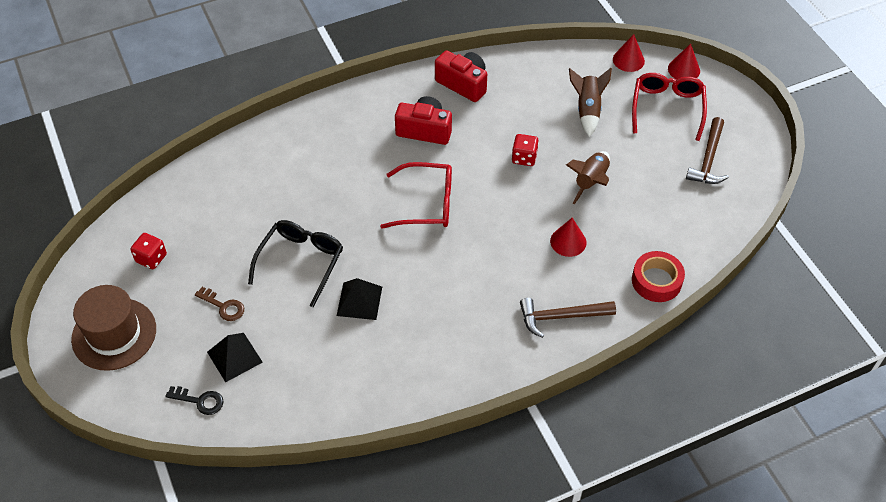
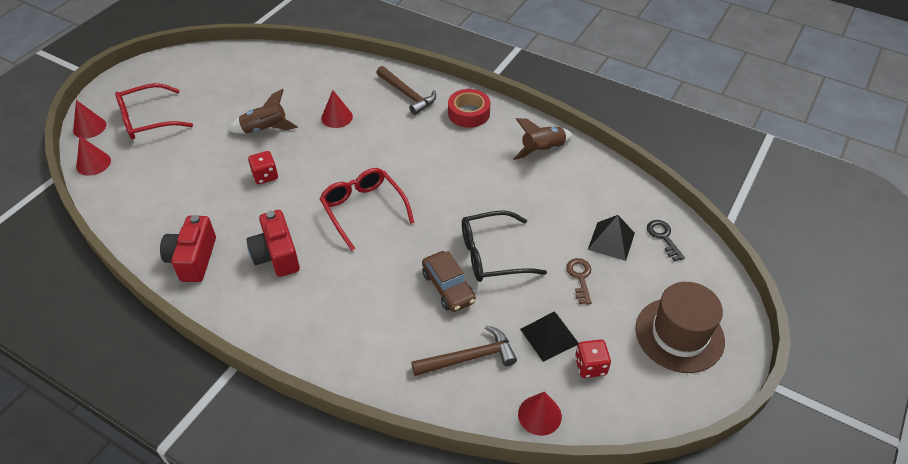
camera: 125 degrees left, 5 degrees down
(151, 206) = (539, 415): none -> red cone
(297, 215) = (448, 287): none -> brown car
(359, 301) = (492, 198): black pyramid -> black pyramid (549, 336)
(587, 110) = (179, 162): brown rocket -> brown rocket (542, 150)
(656, 281) = (337, 66): red tape -> red tape (469, 113)
(708, 159) = (196, 81): brown hammer -> brown hammer (469, 358)

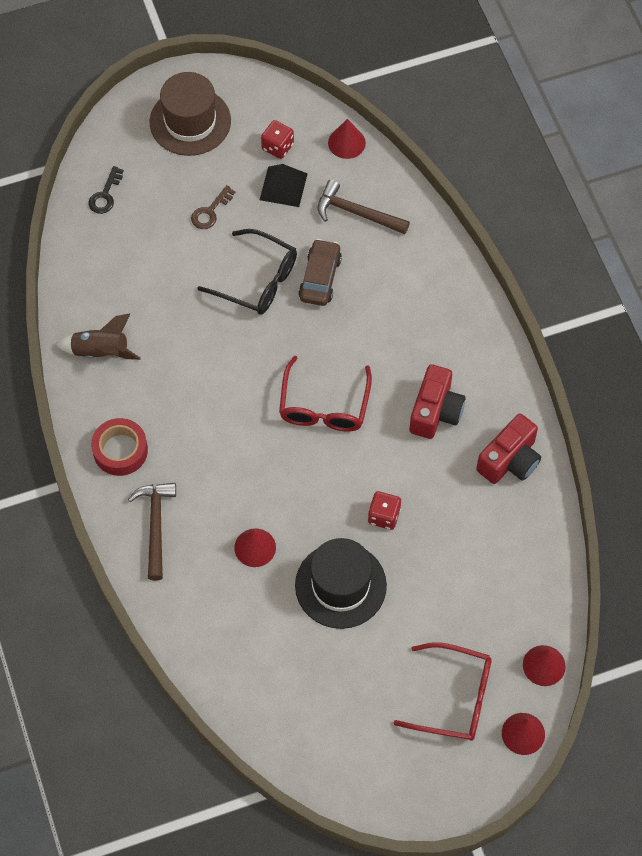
camera: 140 degrees left, 15 degrees up
(265, 129) = (340, 585): brown rocket -> black hat
(611, 241) = (149, 222): black pyramid -> none

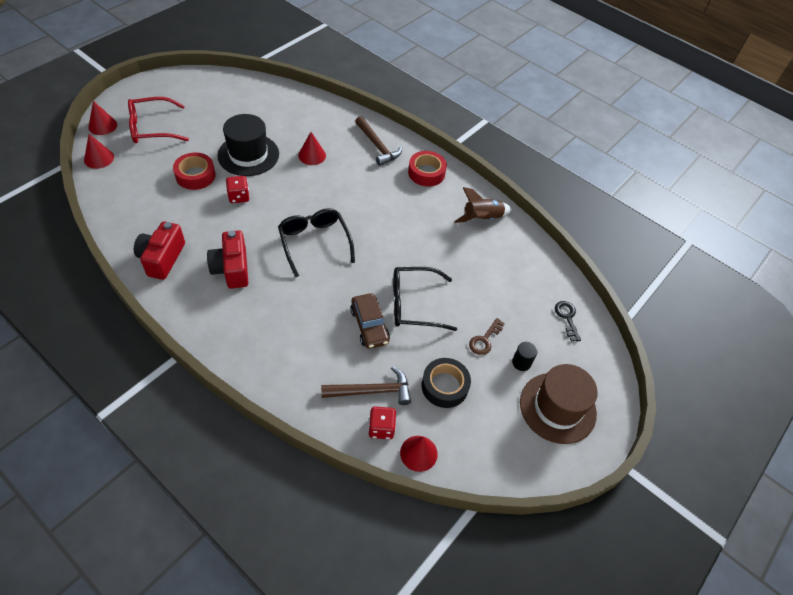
camera: 145 degrees right, 10 degrees down
(191, 174) = (521, 362): none -> black cylinder
(210, 211) = (485, 340): brown key -> brown key turned 150 degrees counterclockwise
(277, 147) = (473, 419): red dice -> red dice (381, 428)
(283, 186) = (444, 386): black pyramid -> black tape
(324, 406) = (314, 243): red glasses -> black glasses
(425, 577) = (195, 175): none -> red tape

